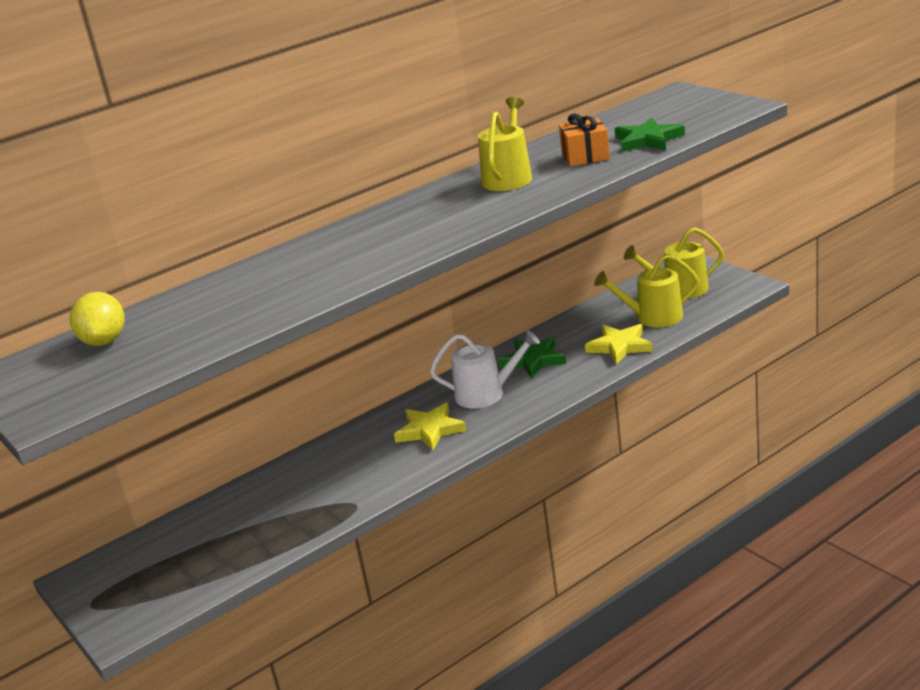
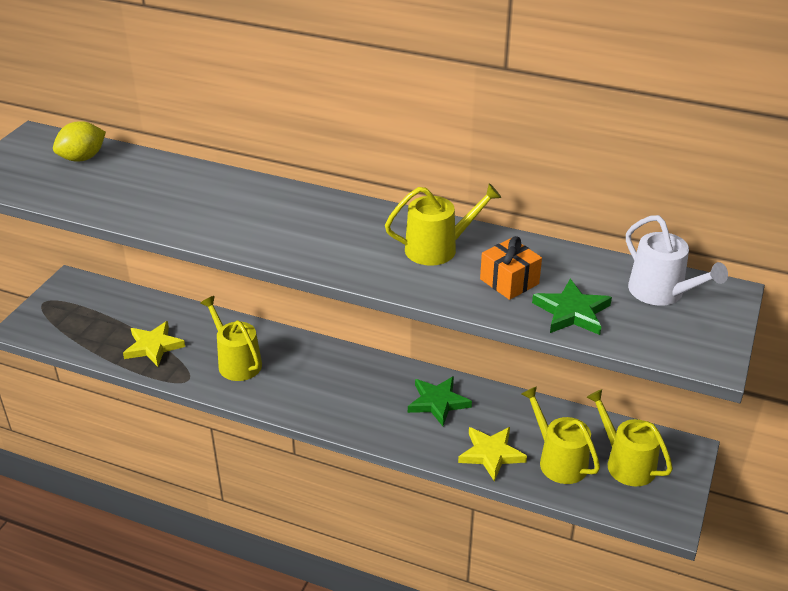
camera: 55 degrees right, 10 degrees up
(362, 467) = (236, 362): none -> yellow watering can
(430, 430) = (301, 380): yellow star -> yellow star (153, 346)
(486, 394) = (369, 392): white watering can -> white watering can (661, 292)

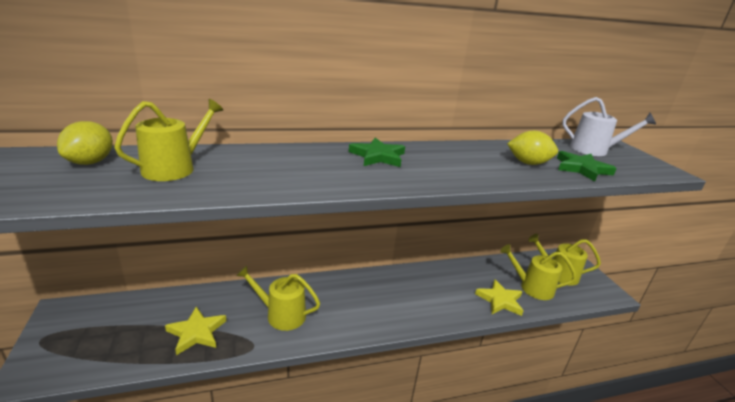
camera: 40 degrees left, 10 degrees down
(437, 248) = (463, 157): yellow watering can -> yellow watering can (174, 168)
(438, 402) = (438, 283): green star -> green star (378, 156)
(509, 281) = (528, 163): orange gift -> yellow lemon

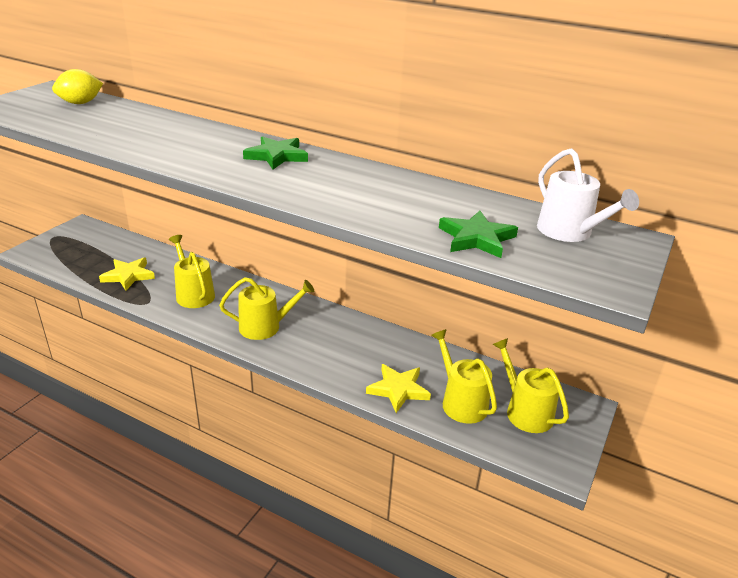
camera: 45 degrees right, 5 degrees up
(174, 168) = (114, 120): yellow watering can -> yellow watering can (265, 327)
(528, 163) = (421, 211): yellow lemon -> none

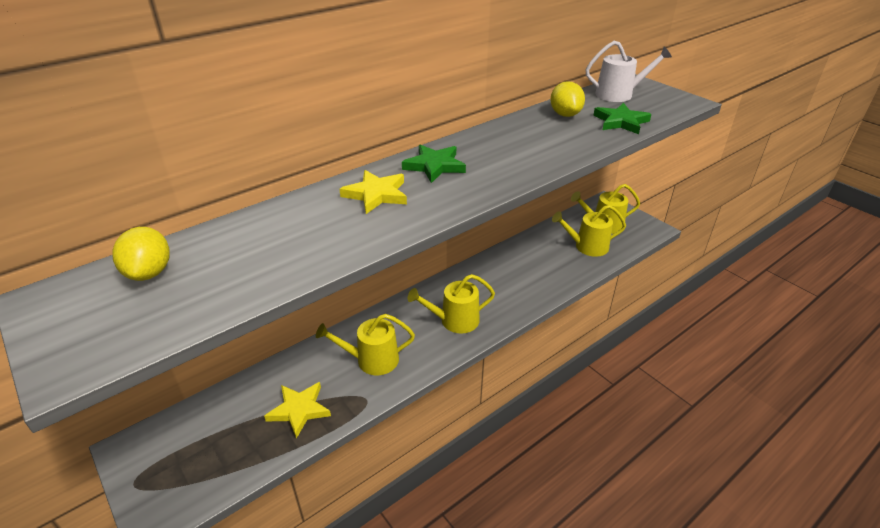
camera: 65 degrees left, 5 degrees up
(265, 327) = (454, 320): yellow watering can -> yellow watering can turned 120 degrees counterclockwise
(398, 389) = (565, 269): yellow star -> yellow star (376, 194)
(460, 203) = (565, 114): none -> yellow lemon

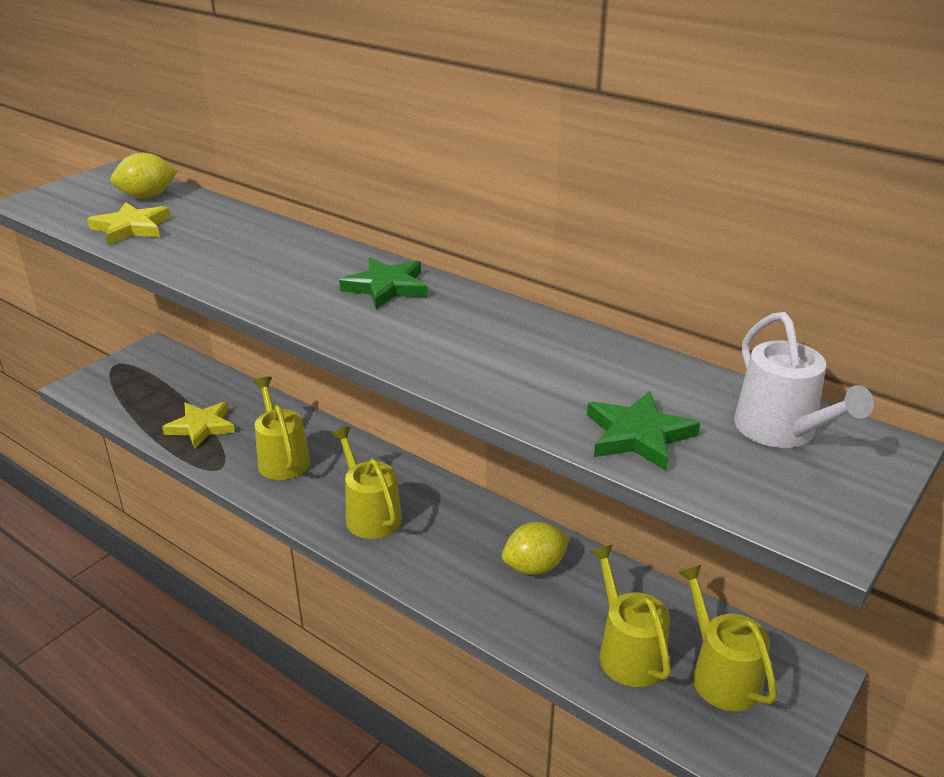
camera: 75 degrees right, 5 degrees down
(376, 194) = (302, 263): yellow star -> yellow star (131, 228)
(565, 114) = (628, 374): yellow lemon -> yellow lemon (534, 567)

